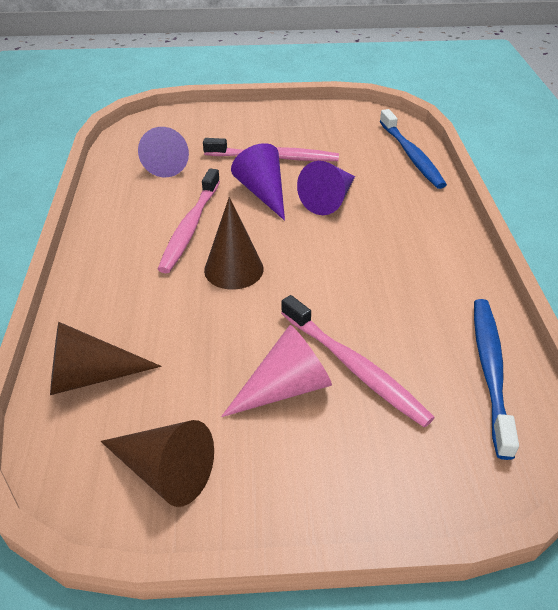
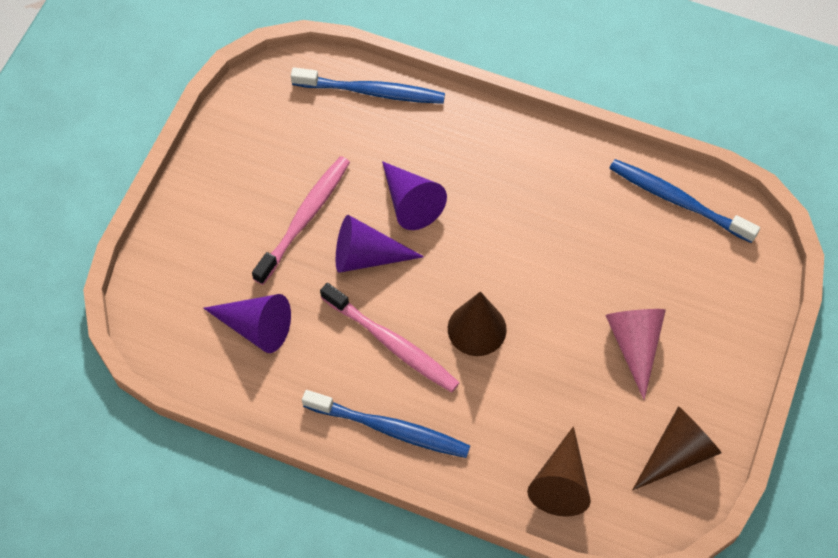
camera: 65 degrees left, 20 degrees up
(107, 248) = (390, 429): none -> blue toothbrush
(354, 367) = (635, 288): pink toothbrush -> none

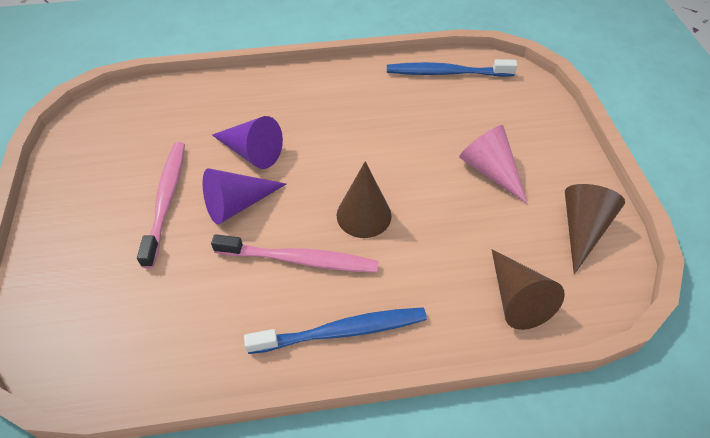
camera: 30 degrees left, 10 degrees down
(256, 327) = (164, 306): purple cone -> none
(372, 92) = (177, 95): blue toothbrush -> none

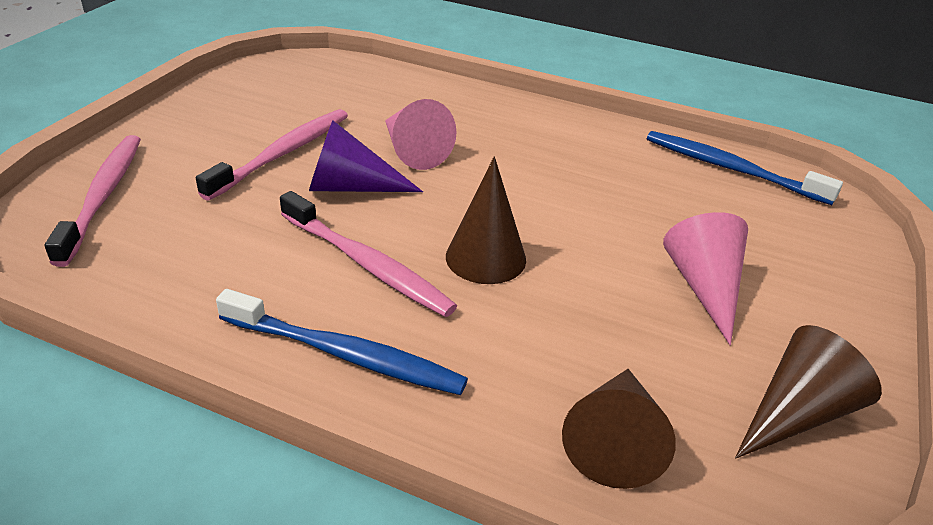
camera: 30 degrees right, 15 degrees down
(70, 306) = (103, 196): none -> pink toothbrush
(252, 152) = (413, 150): purple cone -> pink cone

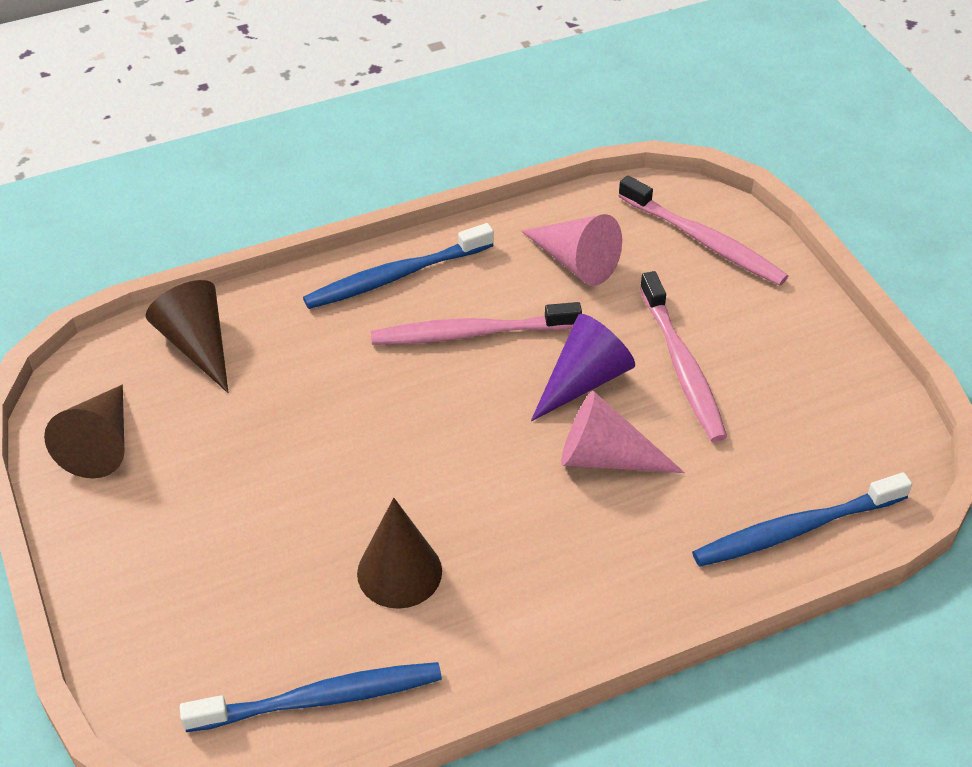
camera: 135 degrees right, 10 degrees up
(379, 77) = (795, 529): none -> blue toothbrush
(485, 258) = (406, 401): brown cone -> brown cone (399, 572)
(704, 287) = (230, 505): pink cone -> pink cone (575, 262)

